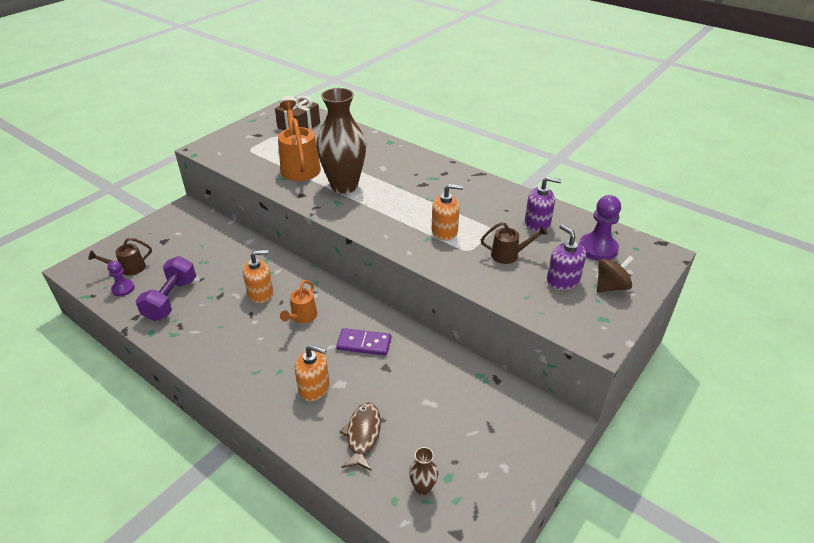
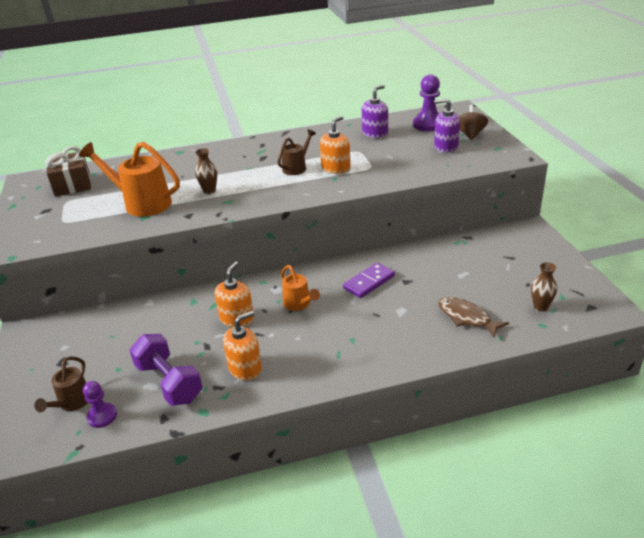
camera: 50 degrees left, 5 degrees down
(314, 387) = (392, 325): orange soap dispenser -> orange soap dispenser (245, 368)
(344, 186) = (209, 191): brown vase -> brown vase, size x0.42
(509, 255) = (396, 155): brown watering can -> brown watering can (296, 168)

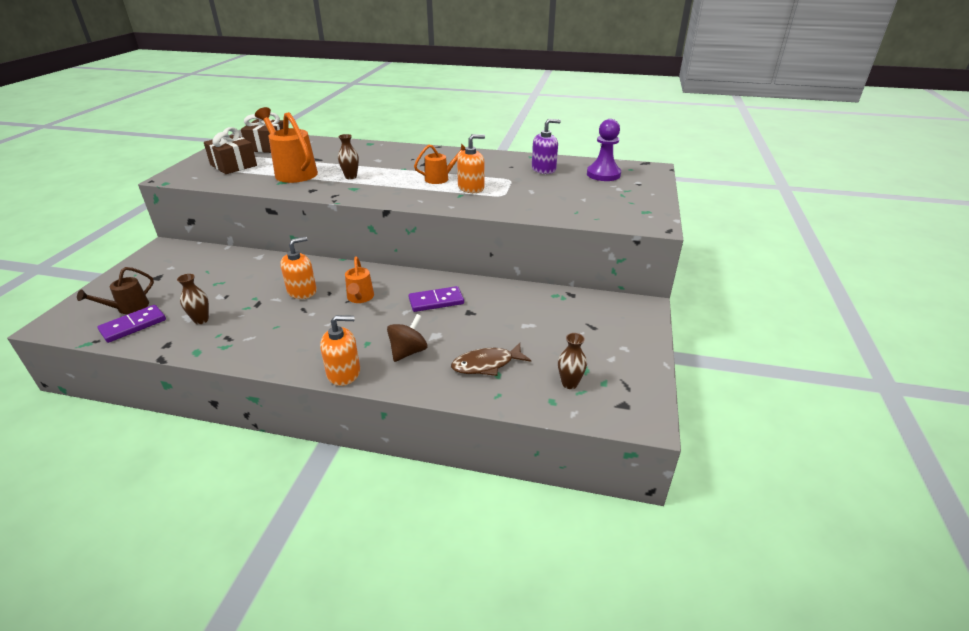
camera: 25 degrees right, 0 degrees up
(63, 215) = (233, 165): none -> brown gift
(102, 416) = (133, 325): purple pawn -> purple domino
(169, 382) = (201, 320): purple dumbbell -> brown vase
(245, 368) = (262, 332): orange soap dispenser -> orange soap dispenser (344, 373)
(296, 168) = (440, 178): brown watering can -> orange watering can
(446, 147) = (595, 197): purple soap dispenser -> none
(466, 317) = (486, 364): brown fish -> brown fish turned 90 degrees counterclockwise
(470, 135) = (633, 193): brown spinning top -> brown spinning top (408, 352)

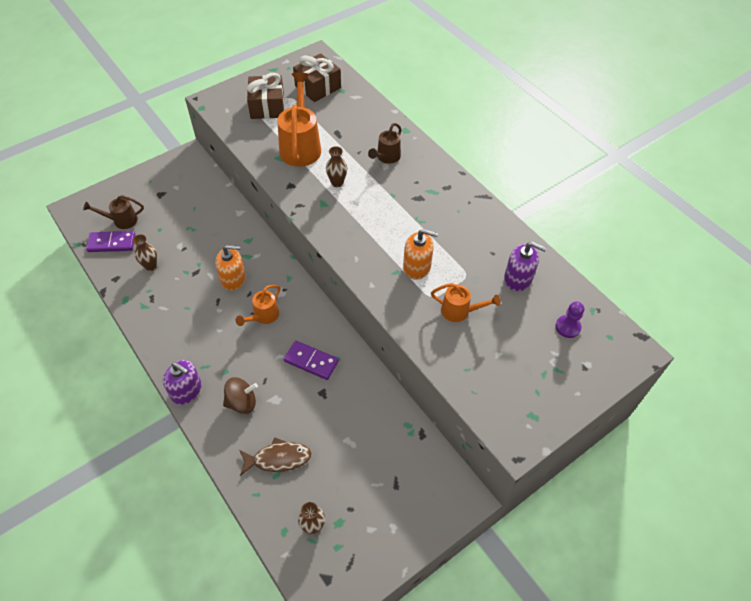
camera: 40 degrees right, 20 degrees up
(344, 373) = (186, 391): orange soap dispenser -> purple soap dispenser
(373, 156) = (386, 157): none -> brown watering can
(440, 178) = (407, 233): orange watering can -> orange watering can (459, 311)
(486, 364) = (278, 458): brown fish -> brown fish turned 150 degrees clockwise
(603, 174) = (567, 327): purple pawn -> purple pawn, size x0.61

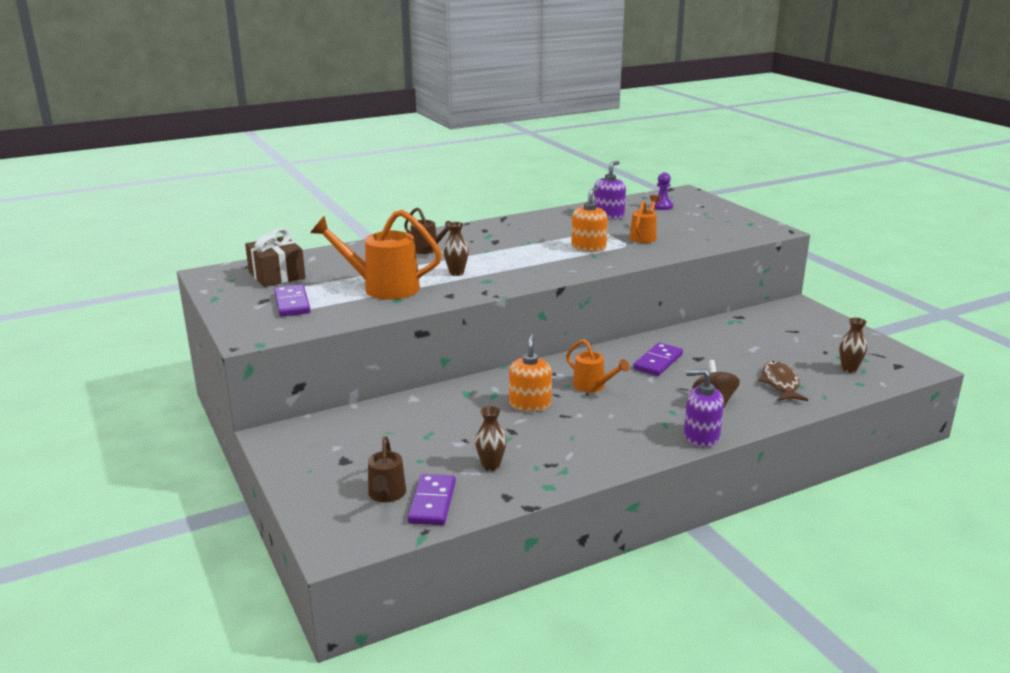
camera: 80 degrees left, 30 degrees down
(186, 391) = (701, 436): purple soap dispenser -> purple soap dispenser turned 120 degrees counterclockwise
(267, 106) = (292, 303): brown gift -> purple domino

